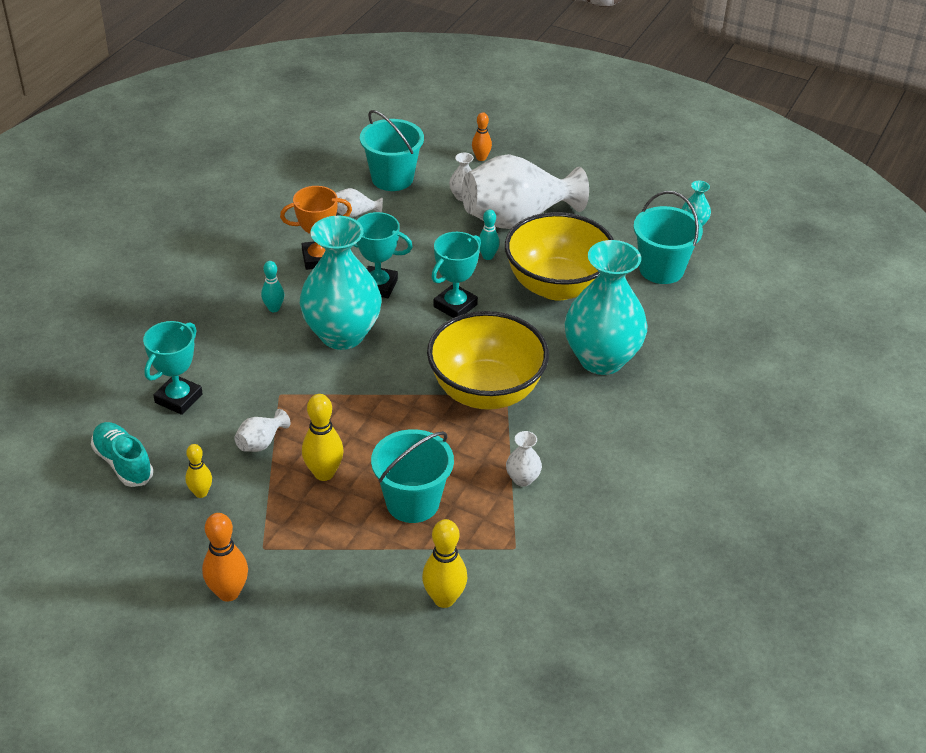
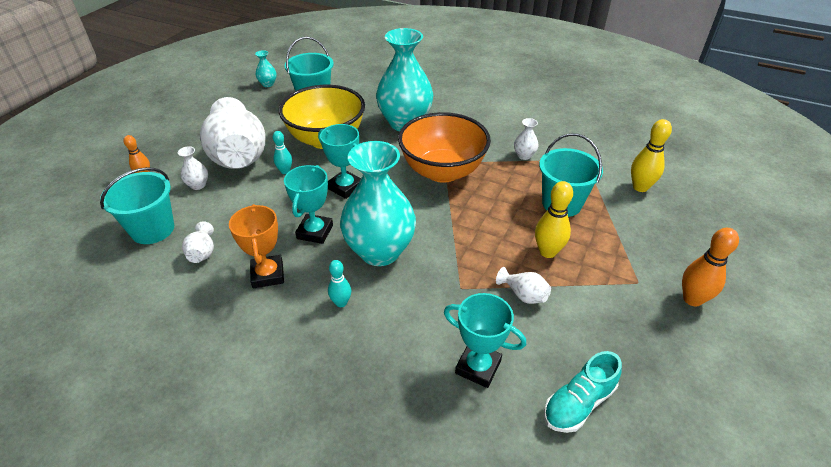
camera: 90 degrees left, 0 degrees up
(201, 493) = (595, 331): yellow bowling pin -> none
(486, 391) = (442, 171): yellow bowl -> orange bowl

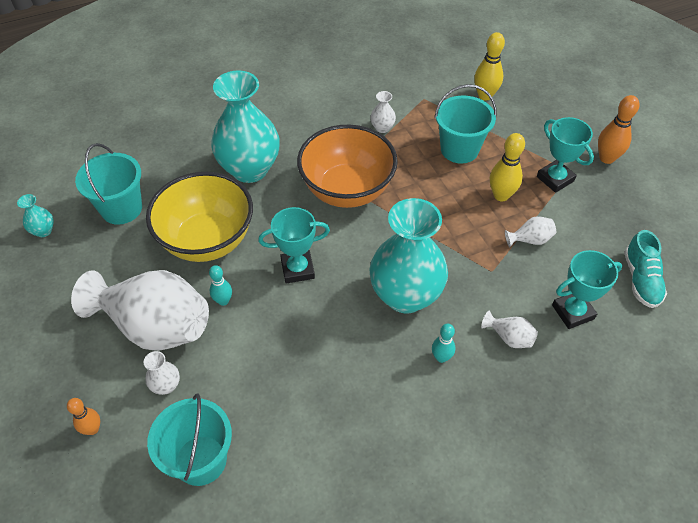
camera: 50 degrees left, 10 degrees up
(202, 253) = (281, 431): white vase -> white vase (509, 337)
(268, 274) = (360, 392): orange trophy -> none
(315, 232) = (337, 327): turquoise trophy -> turquoise trophy (555, 179)

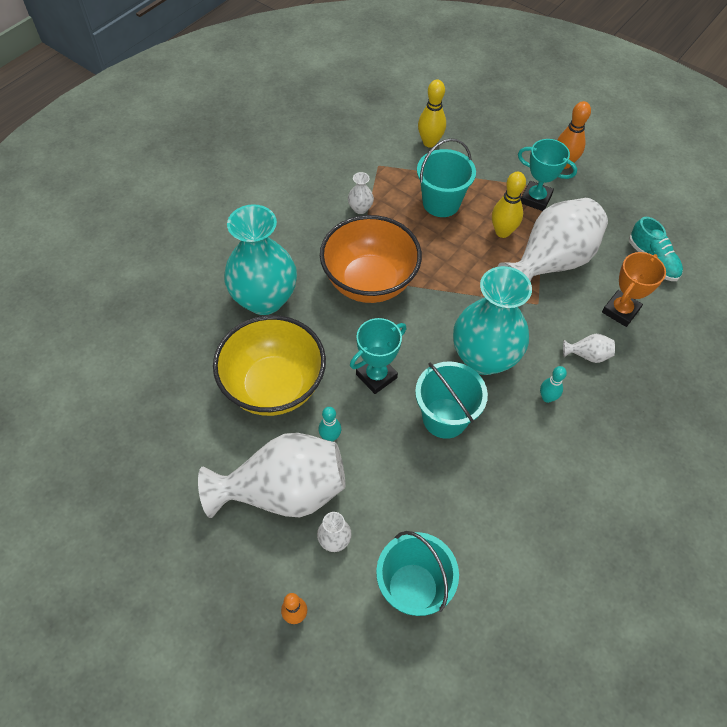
camera: 30 degrees left, 5 degrees up
(43, 231) = (98, 452): turquoise vase -> none
(121, 208) = (164, 393): turquoise bucket -> turquoise bucket (444, 418)
(530, 240) = (550, 262): white vase -> white vase, size x2.48
(573, 312) = (620, 311): turquoise trophy -> orange trophy

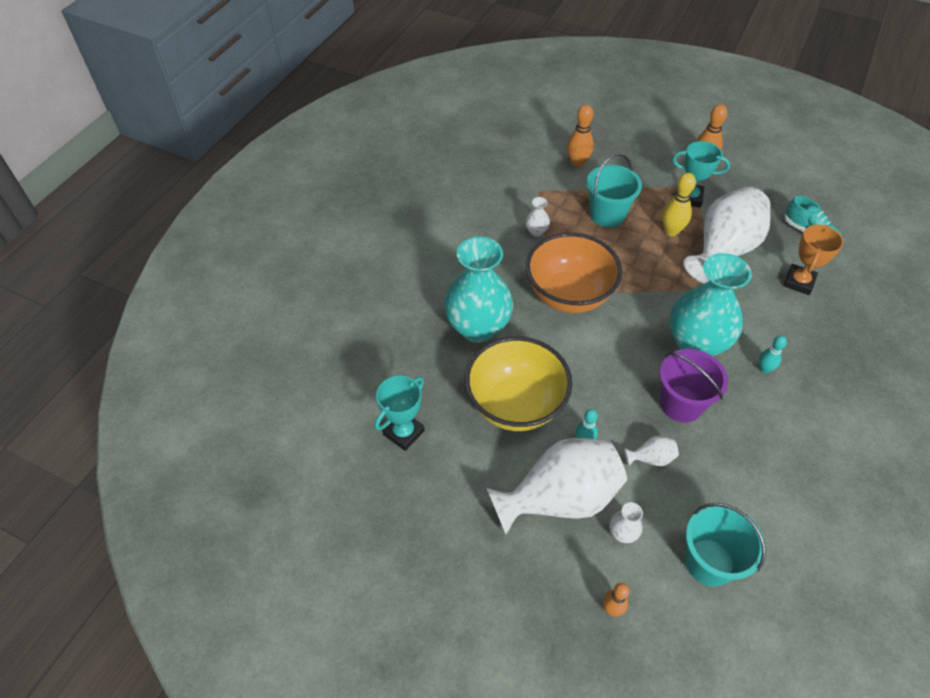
camera: 10 degrees left, 5 degrees down
(376, 376) = (606, 378): turquoise trophy -> turquoise trophy (403, 433)
(429, 142) = (577, 163): yellow bowling pin -> orange bowling pin
(444, 418) = (681, 404): turquoise bucket -> purple bucket
(587, 355) = (785, 325): white vase -> white vase (651, 458)

